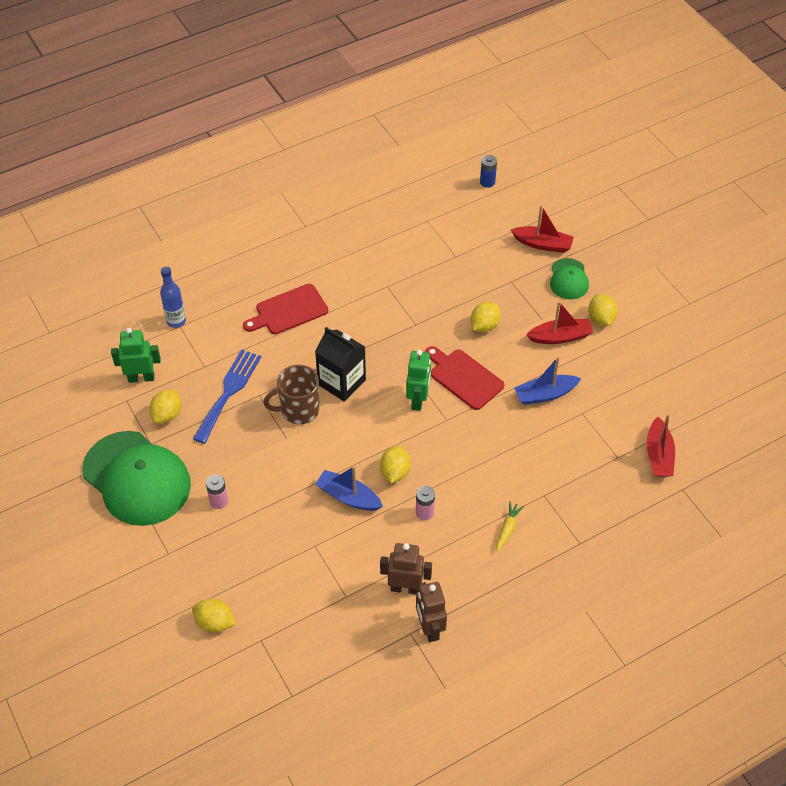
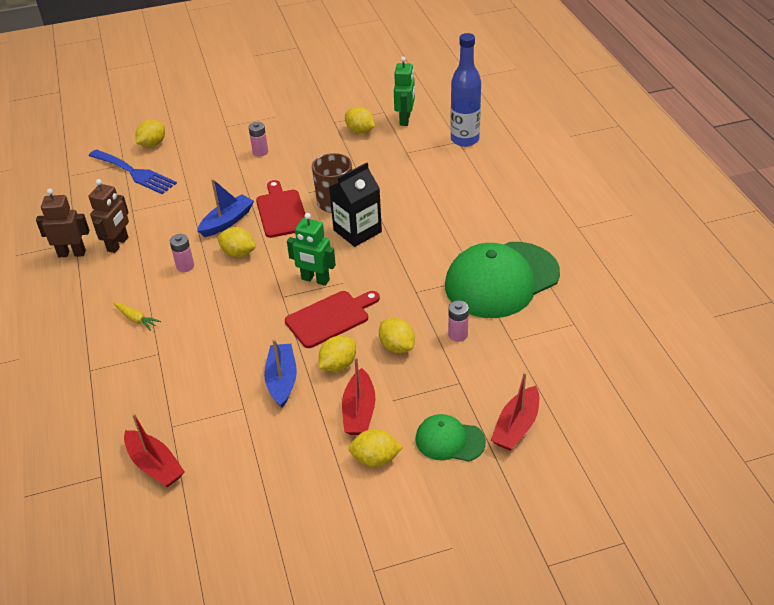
camera: 105 degrees right, 10 degrees down
(137, 478) = (302, 114): green cap -> green cap (501, 280)
(176, 321) = (464, 140): blue bottle -> blue bottle, size x1.56
(229, 392) = (372, 164): blue fork -> blue fork (134, 173)
(288, 311) = (459, 206): red cutting board -> red cutting board (281, 211)
(460, 289) = (458, 335): none -> pink battery
(487, 182) = (639, 391): blue battery -> none
(516, 360) = (338, 365): none -> yellow lemon
(658, 455) = (155, 465): red boat -> red boat turned 150 degrees counterclockwise

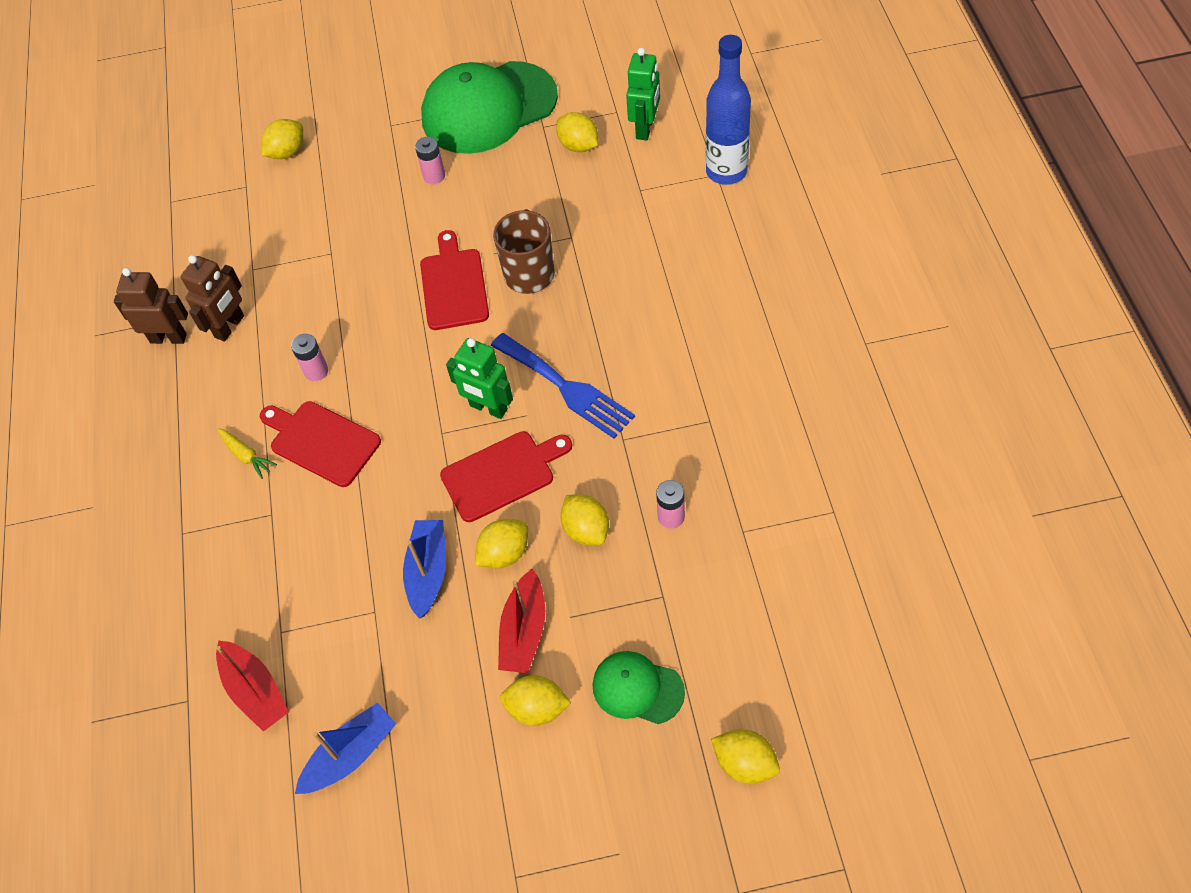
camera: 10 degrees right, 15 degrees up
(134, 173) = (259, 203): blue fork -> blue fork (566, 388)
(193, 307) = (321, 442): none -> red cutting board
(227, 221) = (378, 298): blue boat -> blue boat (351, 755)
(238, 253) = (389, 354): yellow lemon -> yellow lemon (744, 763)
(357, 231) = (555, 327): black carton -> none
(501, 280) = (743, 428): green cap -> green cap (488, 108)
(516, 426) = (729, 674): red boat -> none

